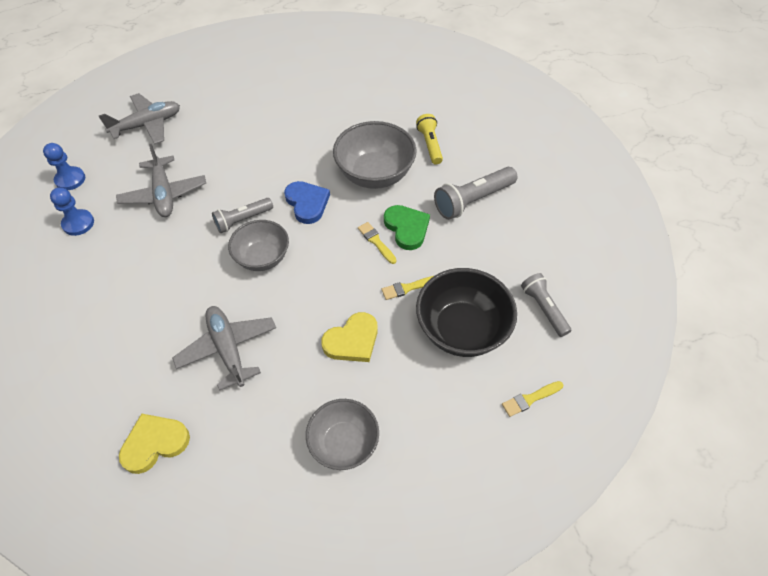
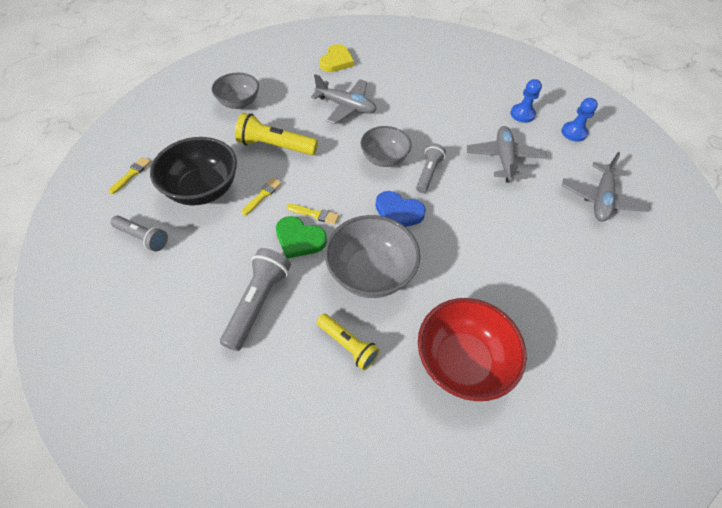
camera: 140 degrees right, 0 degrees up
(164, 194) = (504, 159): grey plane -> grey plane turned 60 degrees clockwise
(352, 340) = (275, 146): yellow heart -> yellow flashlight
(369, 102) = (462, 361): none -> red bowl

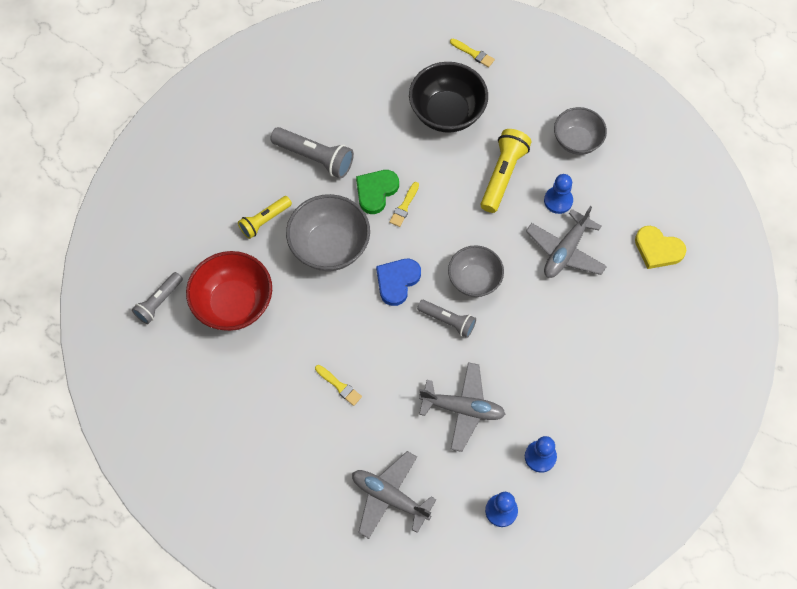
camera: 100 degrees right, 10 degrees up
(143, 237) = (395, 71): grey flashlight -> grey flashlight (159, 302)
(262, 195) = (434, 162): yellow brush -> yellow brush (339, 386)
(299, 112) = (558, 201): none -> blue pawn

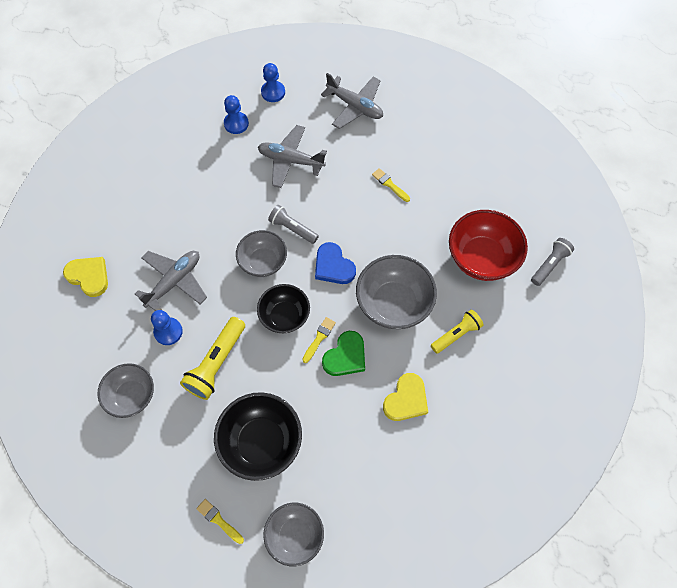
camera: 175 degrees left, 0 degrees up
(315, 158) = (406, 399): grey flashlight -> yellow heart
(397, 281) = (333, 266): blue heart -> blue heart turned 105 degrees clockwise
(407, 48) = (295, 535): none -> grey bowl
(442, 225) = (285, 316): none -> black bowl

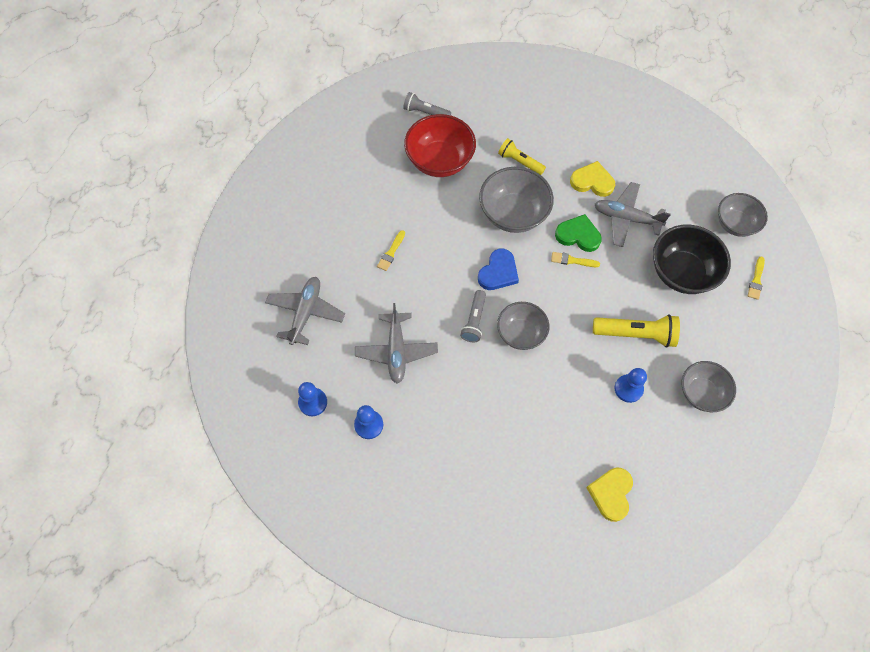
camera: 110 degrees left, 0 degrees up
(174, 282) = (577, 406): grey plane -> grey plane (626, 218)
(285, 316) = (565, 295): black bowl -> none

